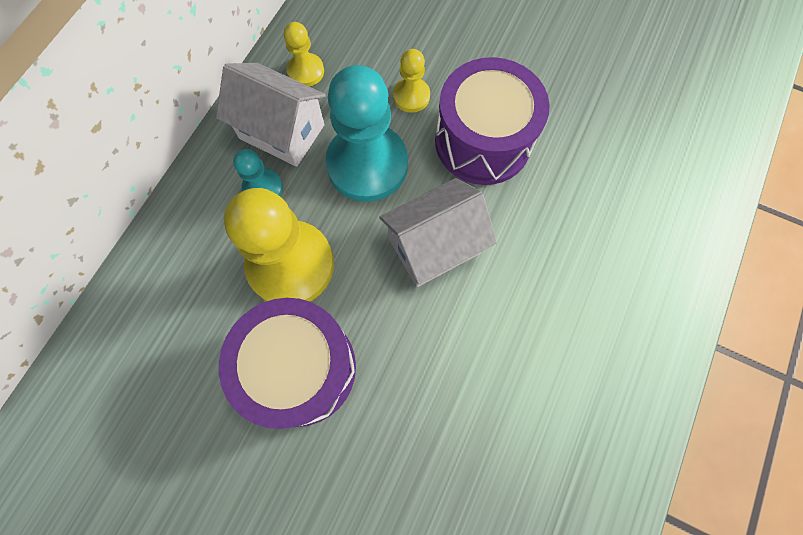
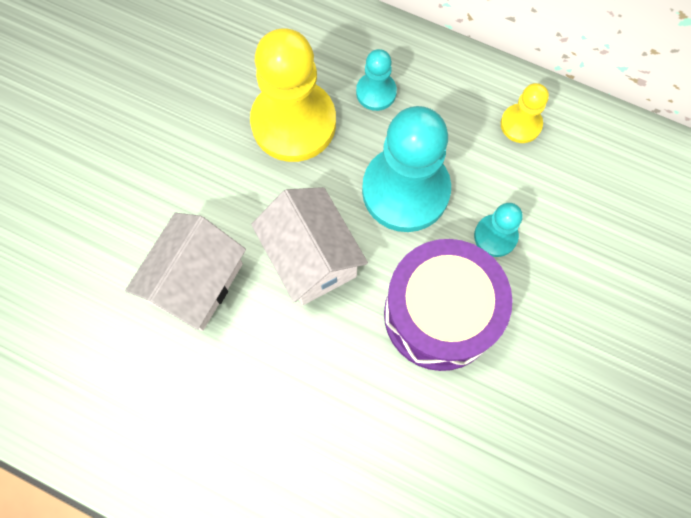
camera: 90 degrees right, 0 degrees up
(282, 132) = (442, 105): white house -> white house (196, 283)
(300, 368) = (193, 137): purple drum -> none
(411, 96) = (495, 236): yellow pawn -> turquoise pawn

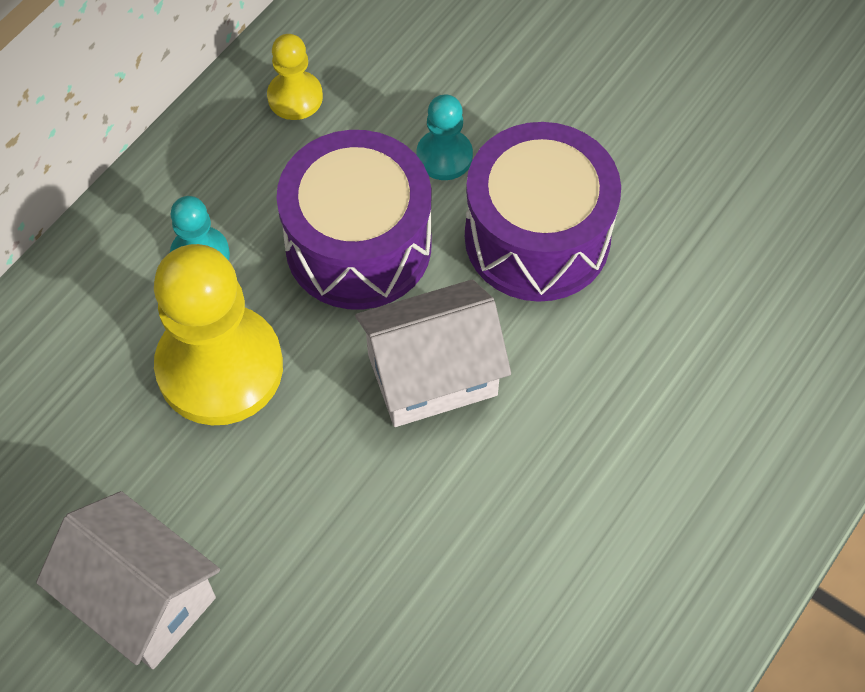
camera: 80 degrees left, 10 degrees down
(196, 283) = (440, 529): white house -> white house (141, 598)
(405, 190) = (358, 245): turquoise pawn -> purple drum

